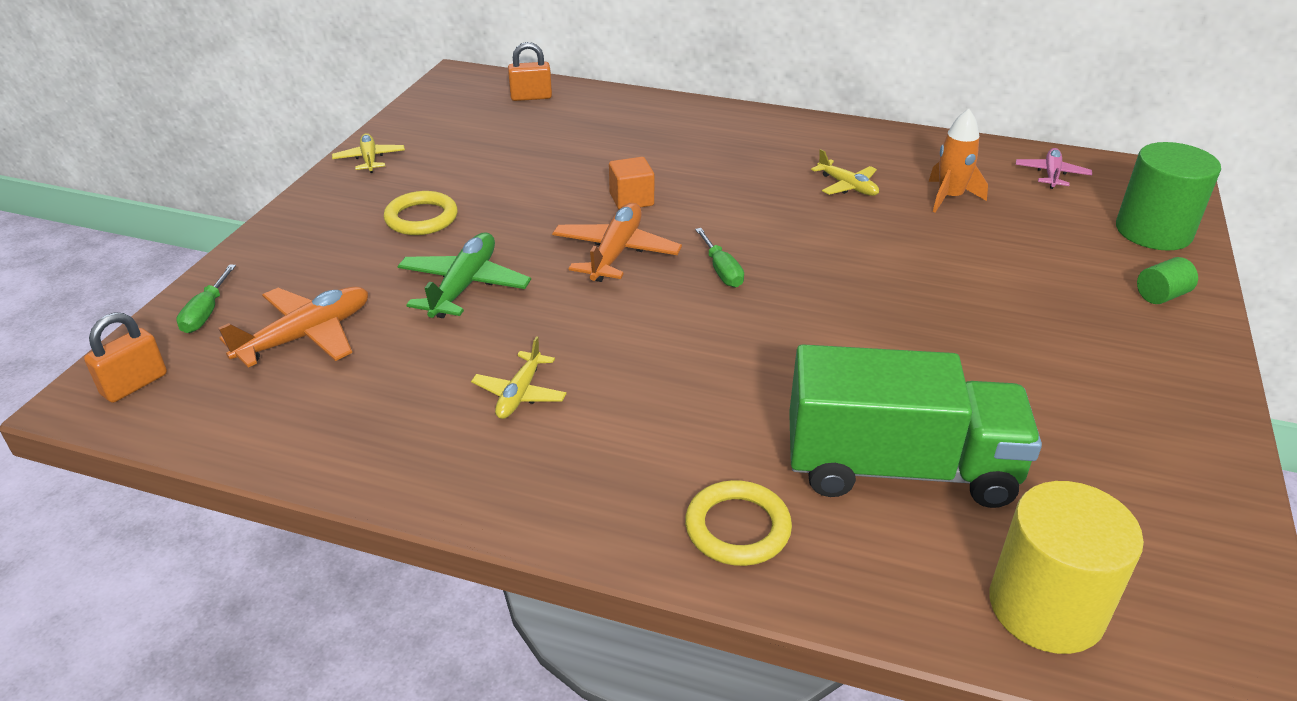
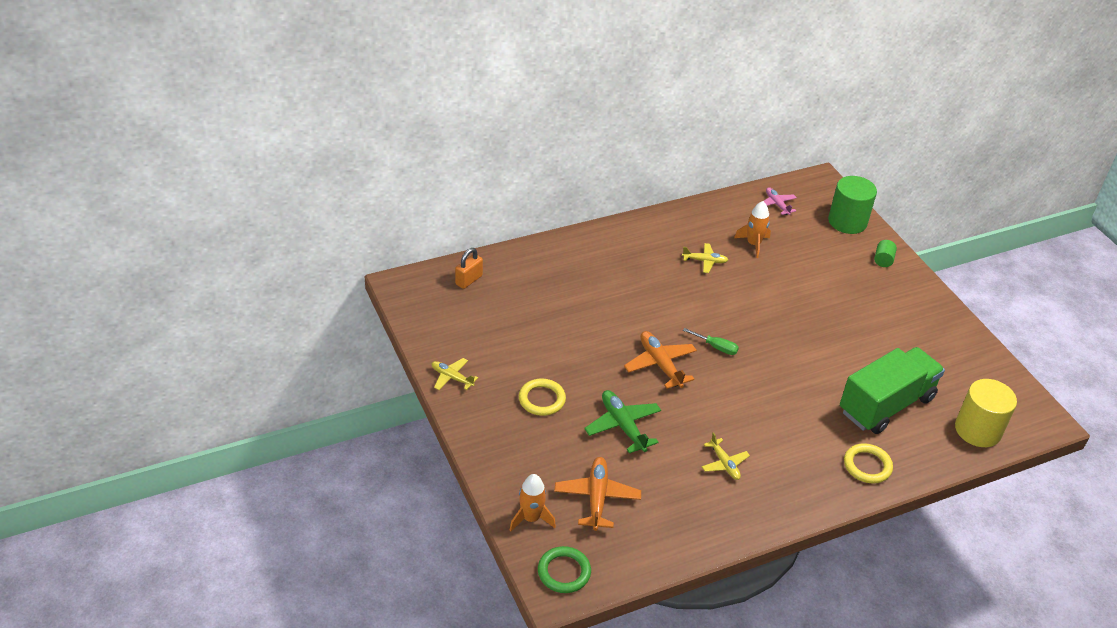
camera: 45 degrees left, 5 degrees up
(134, 384) = (564, 572): orange padlock -> green ring
(206, 313) = (531, 518): green screwdriver -> orange rocket
(631, 200) = (623, 327): orange cube -> none

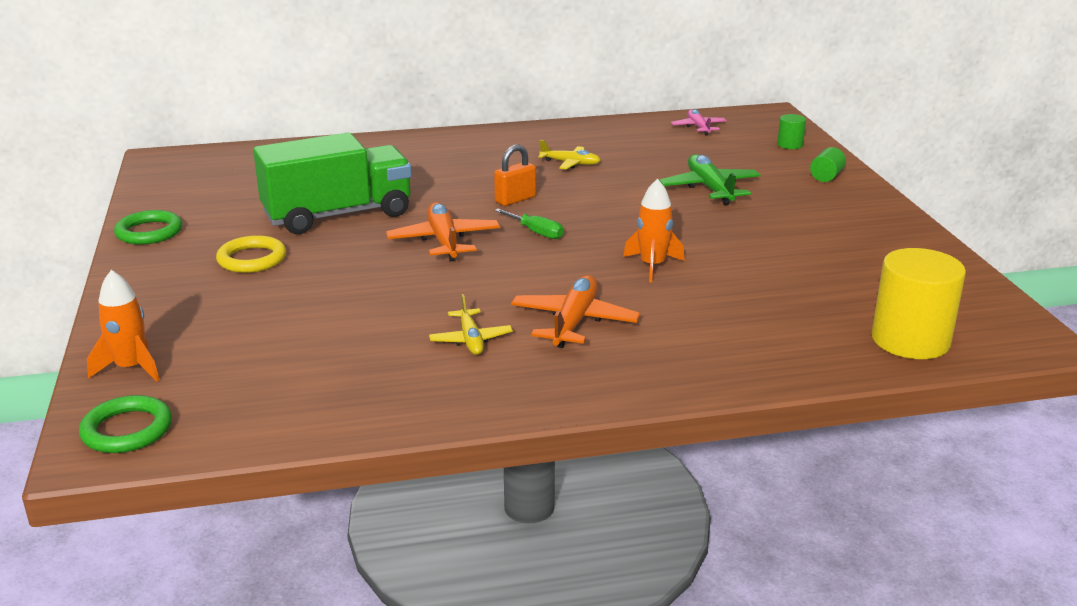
camera: 15 degrees right, 15 degrees down
(452, 377) = (149, 232): yellow plane -> green ring
(469, 280) = (248, 160): orange padlock -> orange padlock (515, 199)
(597, 497) = (248, 356): orange plane -> orange plane (574, 322)
(622, 426) = (345, 291): green plane -> green plane (709, 188)
(753, 244) = (647, 154): orange rocket -> orange rocket (652, 266)
(847, 222) = (790, 145): green cylinder -> green cylinder, size x0.47
(867, 466) = (702, 362): yellow ring -> none
(886, 405) = (766, 303): green truck -> green truck (338, 215)

